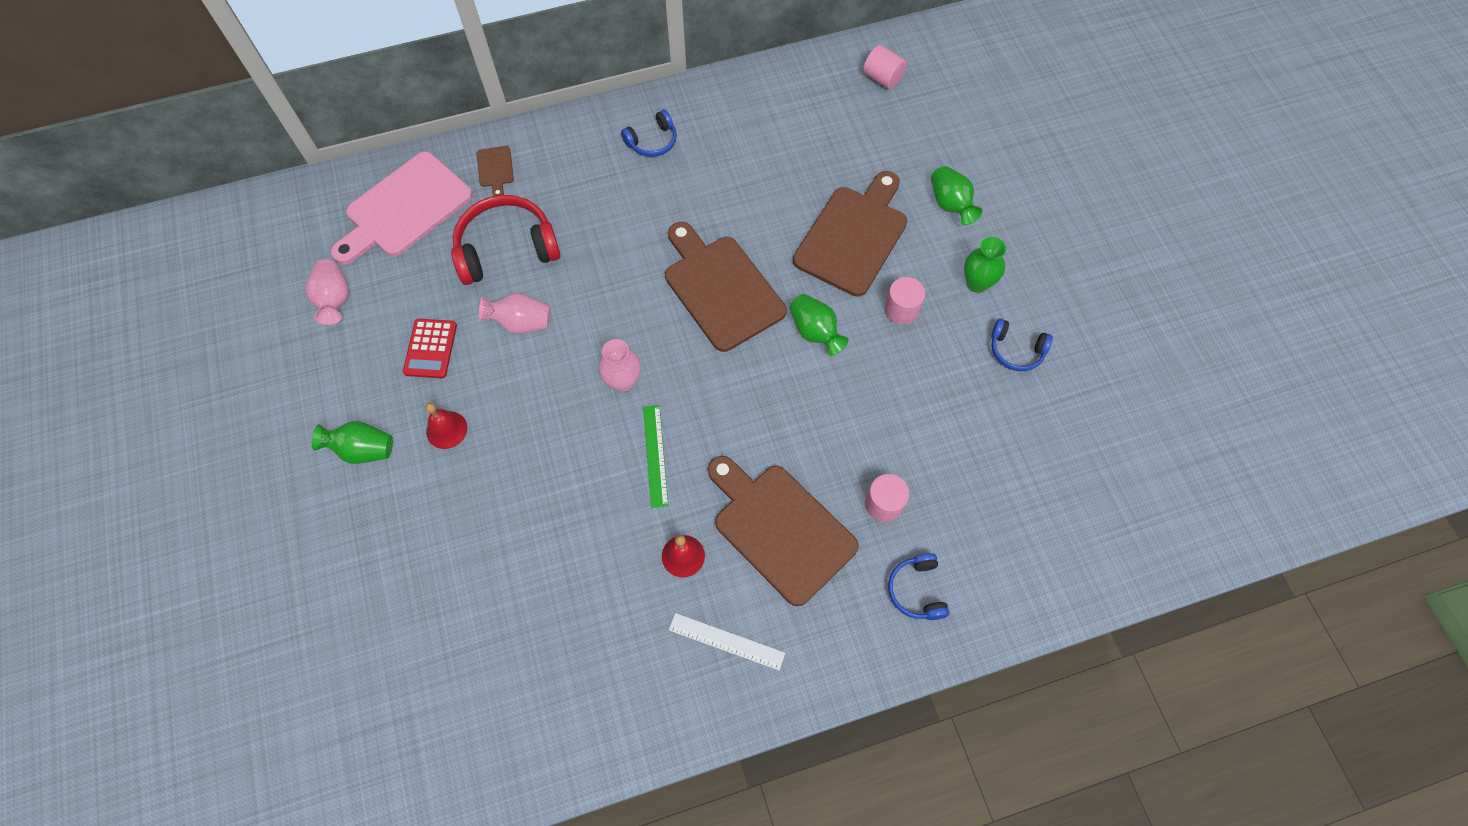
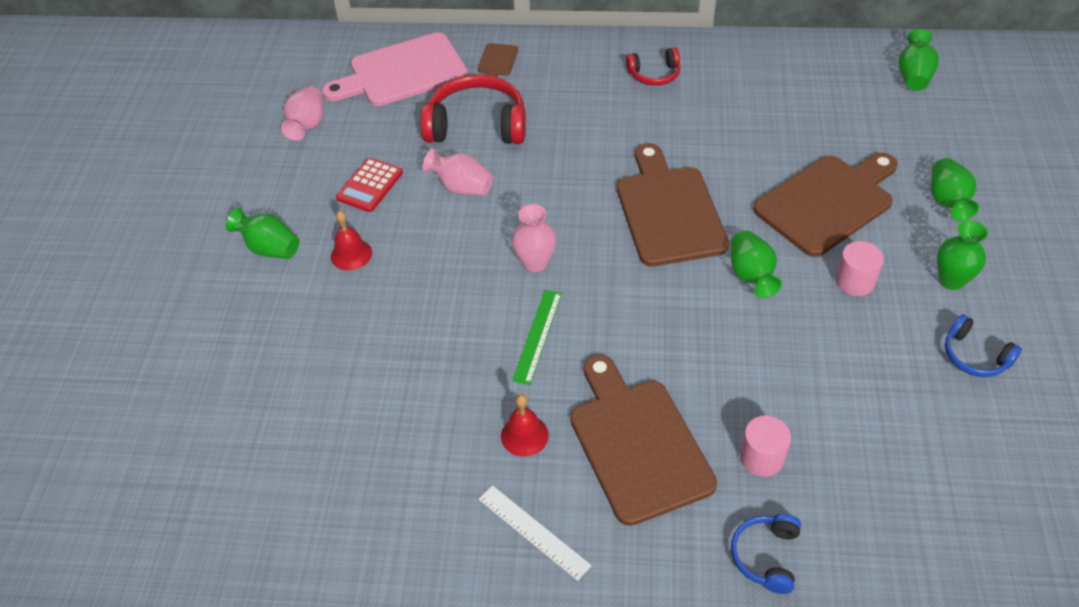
camera: 25 degrees right, 15 degrees down
(652, 141) = (654, 74): blue headphones -> red headphones
(882, 78) = (913, 76): pink cylinder -> green vase

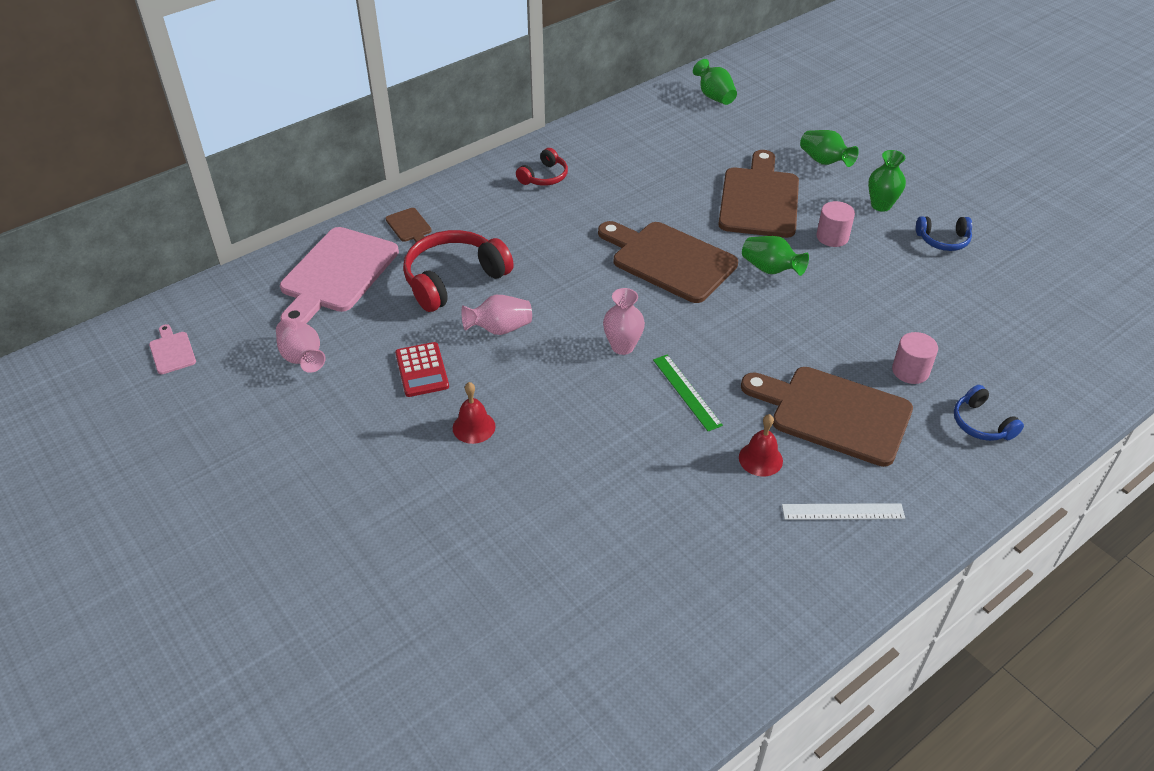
camera: 45 degrees left, 5 degrees down
(239, 70) = (172, 351): none -> pink cutting board
(269, 248) = (396, 466): green vase -> none

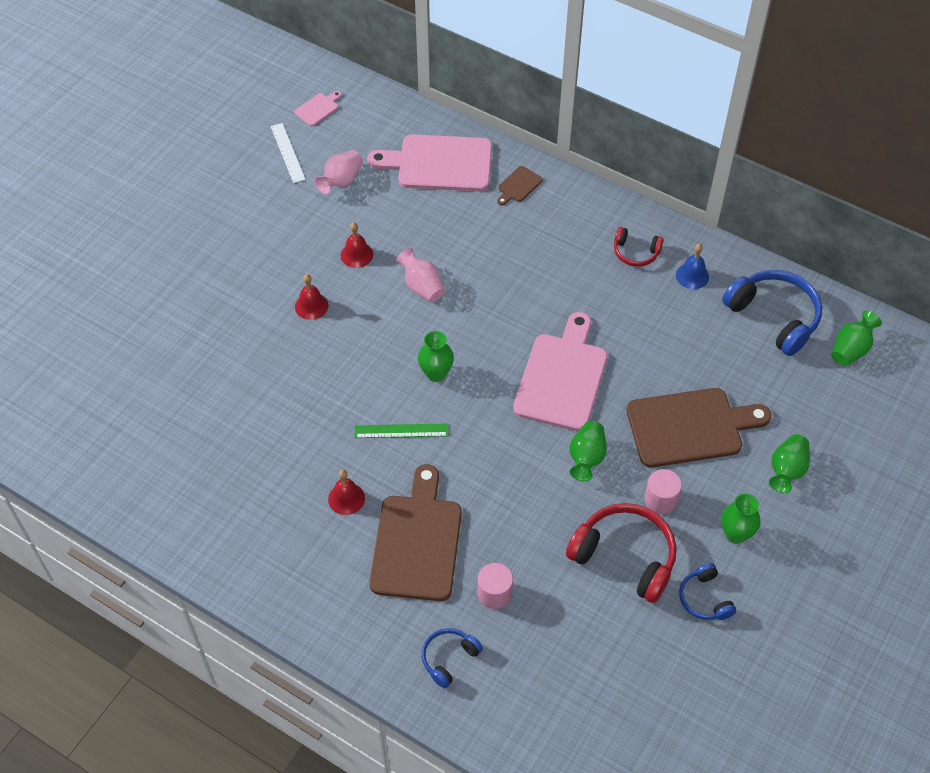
camera: 70 degrees right, 10 degrees up
(422, 370) = (357, 255): red calculator -> red bell
(453, 279) = (466, 237): red headphones -> red headphones (625, 557)
(591, 153) = (692, 276): none -> blue bell
(622, 346) = (436, 373): pink vase -> green vase
(661, 123) = (774, 317): none -> blue headphones
(669, 260) = (562, 377): brown cutting board -> pink cutting board
(686, 392) = (401, 431): green ruler -> green ruler turned 45 degrees clockwise
(843, 512) = (310, 566): white ruler -> white ruler (287, 153)

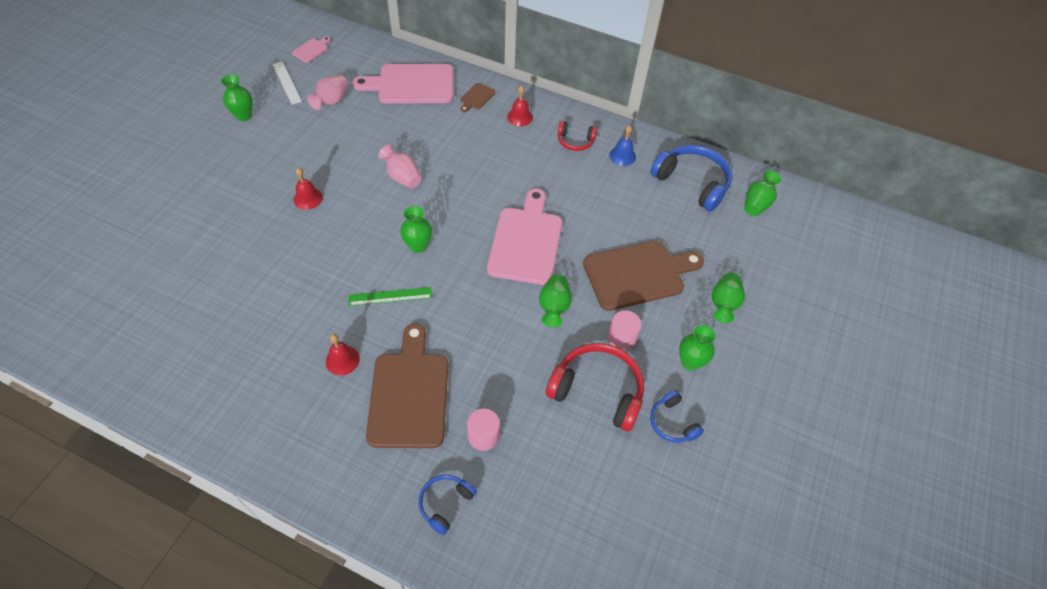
camera: 10 degrees left, 0 degrees up
(237, 195) = (244, 116): none -> green vase
(357, 255) = (346, 156): red bell -> red bell (520, 117)

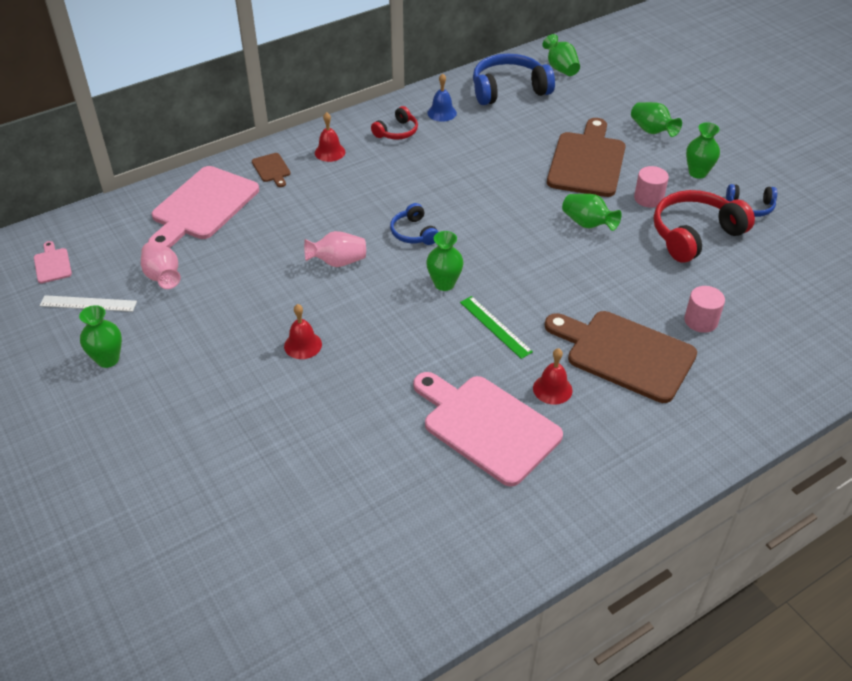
camera: 55 degrees left, 10 degrees down
(390, 296) = (495, 326): green ruler -> green ruler turned 60 degrees counterclockwise
(445, 503) = (758, 371): blue headphones -> blue headphones (413, 233)
(526, 241) = (497, 211): pink cutting board -> pink cutting board (487, 426)

